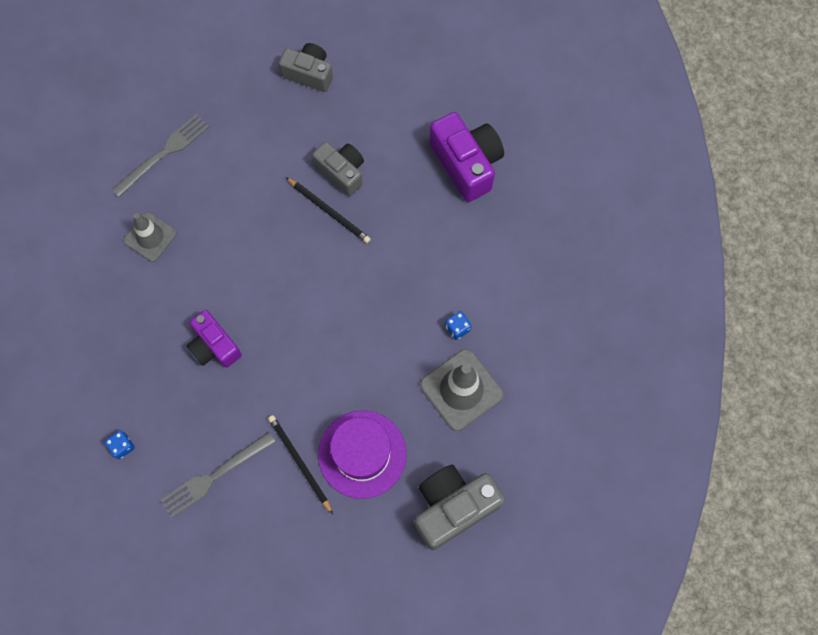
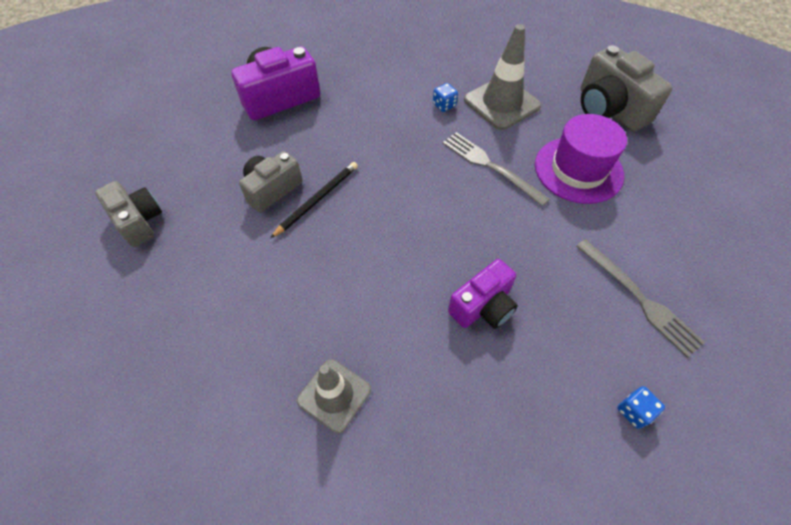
camera: 90 degrees left, 15 degrees down
(164, 153) = (208, 384): grey fork -> grey fork (490, 166)
(299, 462) = (601, 219): black pencil -> none
(309, 73) = (139, 221): grey camera -> grey camera turned 120 degrees clockwise

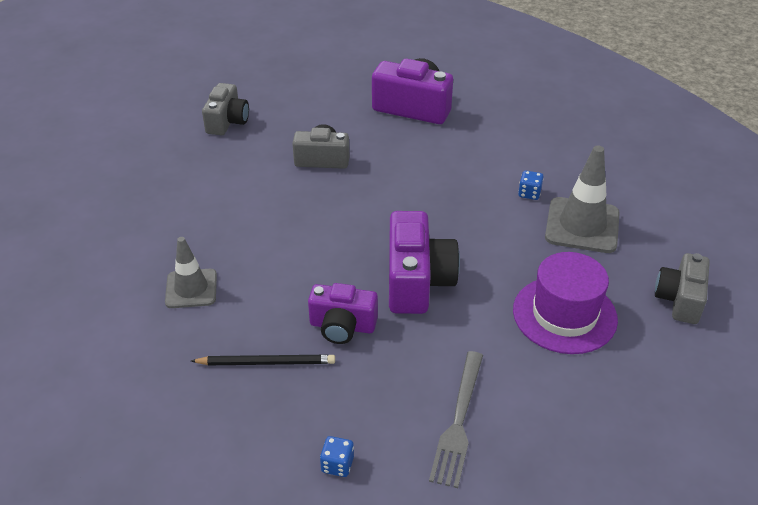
camera: 50 degrees right, 15 degrees down
(317, 199) = (340, 185): black pencil -> black pencil (266, 362)
(475, 225) = (417, 281): none -> purple camera
(490, 166) = (494, 257): grey fork -> none
(609, 109) = (679, 299): grey camera -> grey camera, size x0.66

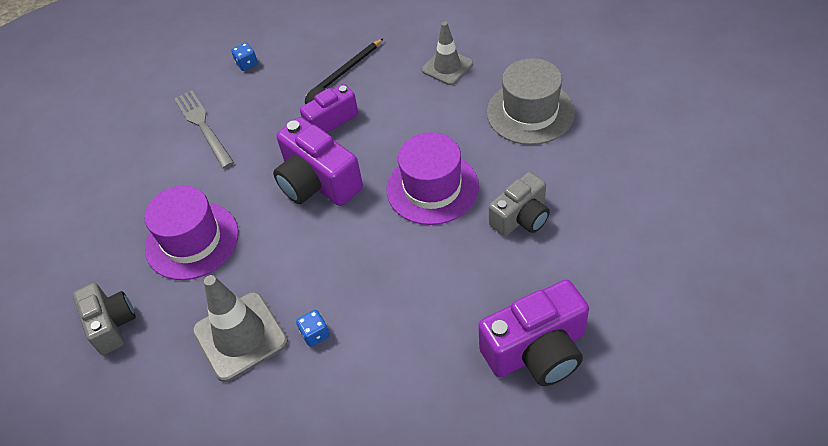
camera: 140 degrees right, 10 degrees up
(206, 207) = (530, 112): none -> grey hat
(227, 121) = (650, 184): grey camera -> none
(345, 214) = (432, 188): none -> purple hat

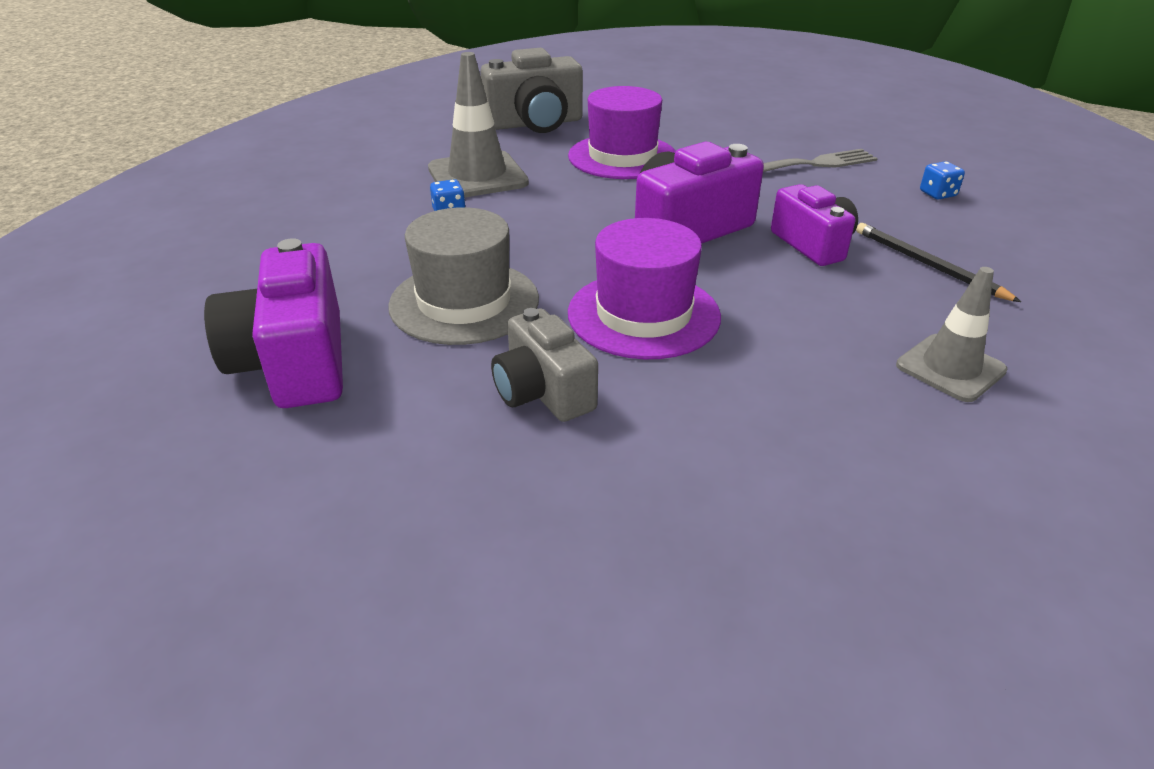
camera: 95 degrees right, 15 degrees down
(111, 324) = (535, 123): grey camera -> grey camera, size x1.52
(530, 112) = (810, 454): grey hat -> grey hat (464, 302)

